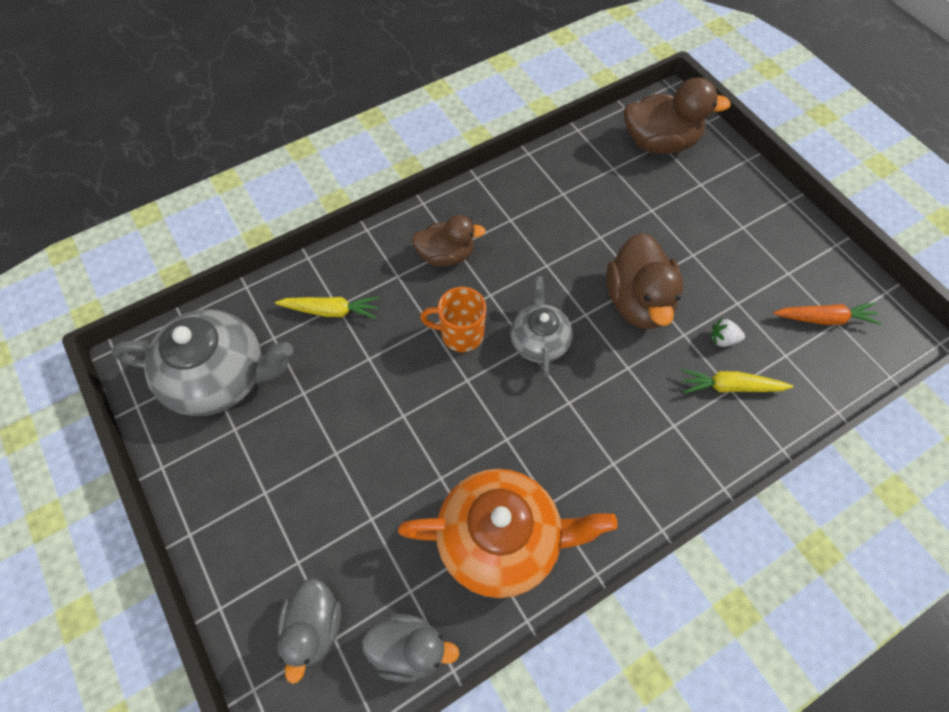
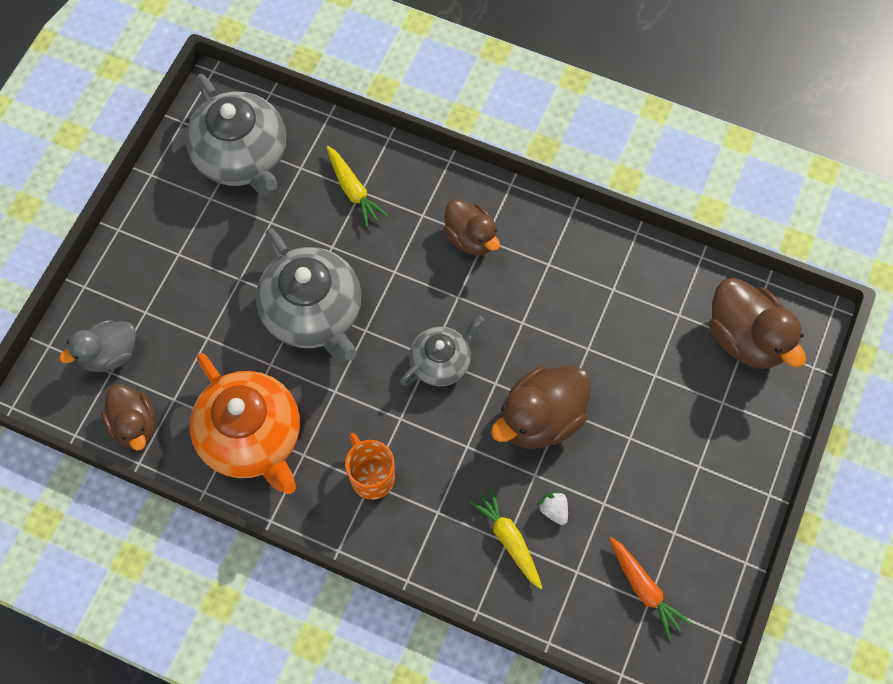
camera: 55 degrees right, 5 degrees up
(409, 649) = (135, 425): grey duck -> brown duck
(419, 410) = (314, 313): none -> grey teapot
(460, 334) = (403, 298): orange mug -> orange mug (371, 476)

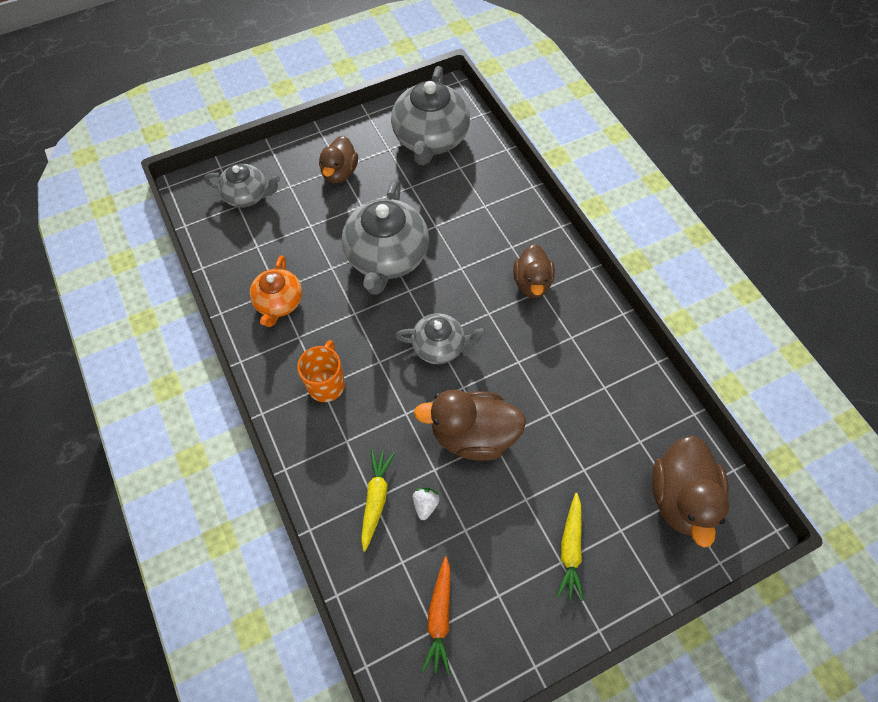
camera: 40 degrees right, 5 degrees down
(109, 354) = (247, 195): grey duck -> grey teapot
(135, 425) = (221, 244): brown duck -> brown duck (339, 173)
(252, 437) = (279, 302): orange teapot -> orange teapot, size x0.58
(353, 190) = (480, 202): yellow carrot -> yellow carrot (570, 549)

